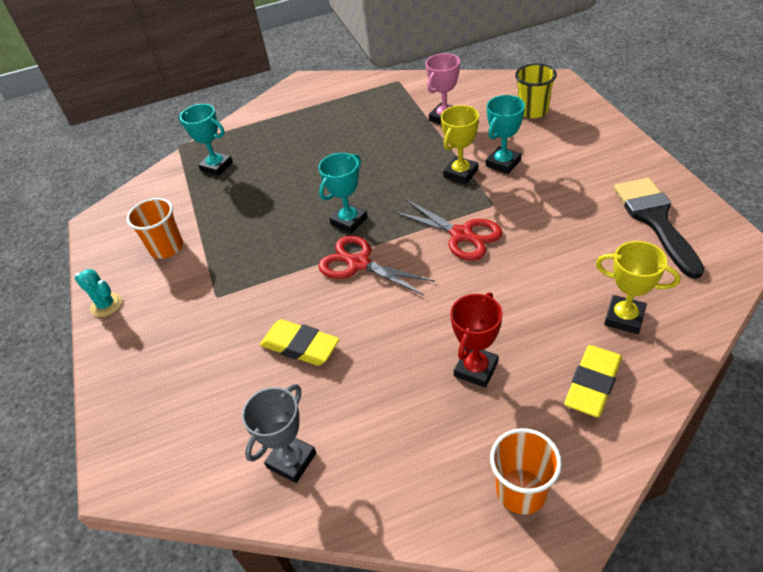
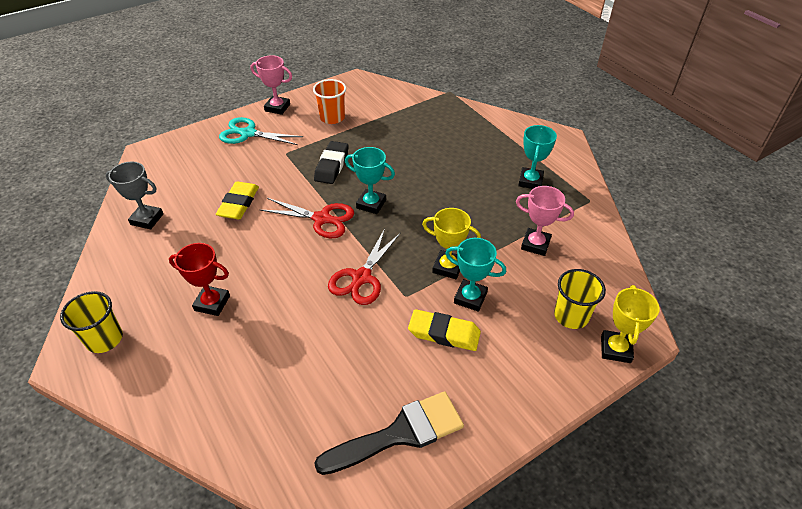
camera: 70 degrees right, 0 degrees up
(106, 305) = (277, 108): turquoise cactus -> pink trophy
(148, 339) = (248, 133): none -> turquoise scissors
(216, 167) = (426, 117): turquoise trophy -> turquoise trophy (530, 181)
(265, 251) = (332, 166): none -> black eraser
(359, 264) = (322, 219): red scissors -> red scissors turned 90 degrees clockwise
(521, 491) = (104, 339): orange cup -> yellow cup
(592, 384) = (192, 380): yellow eraser -> yellow eraser (444, 333)
(624, 318) = (263, 403): yellow trophy -> yellow trophy (615, 349)

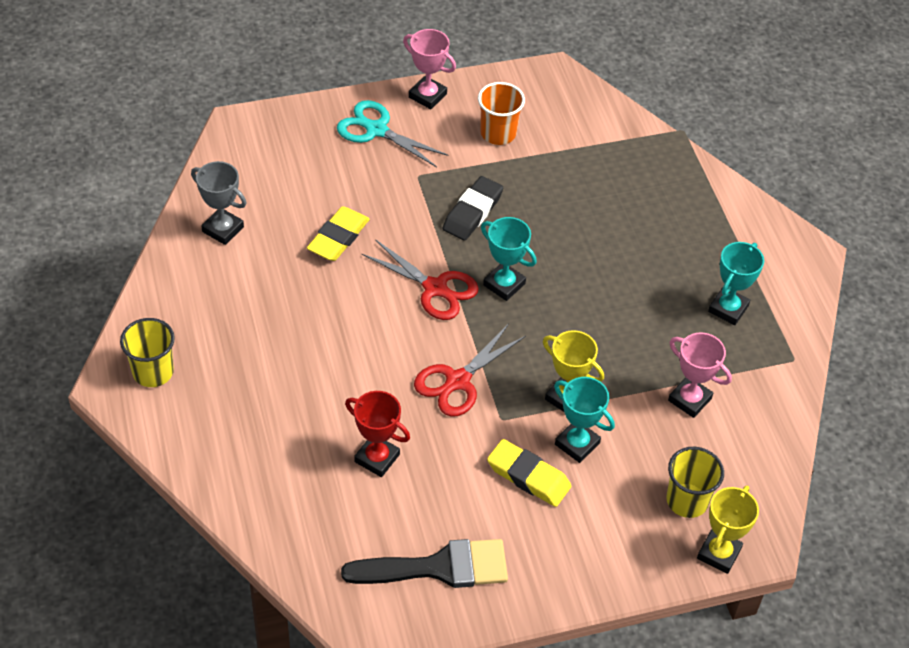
camera: 15 degrees right, 5 degrees up
(212, 303) = (277, 363): red trophy -> red trophy (377, 458)

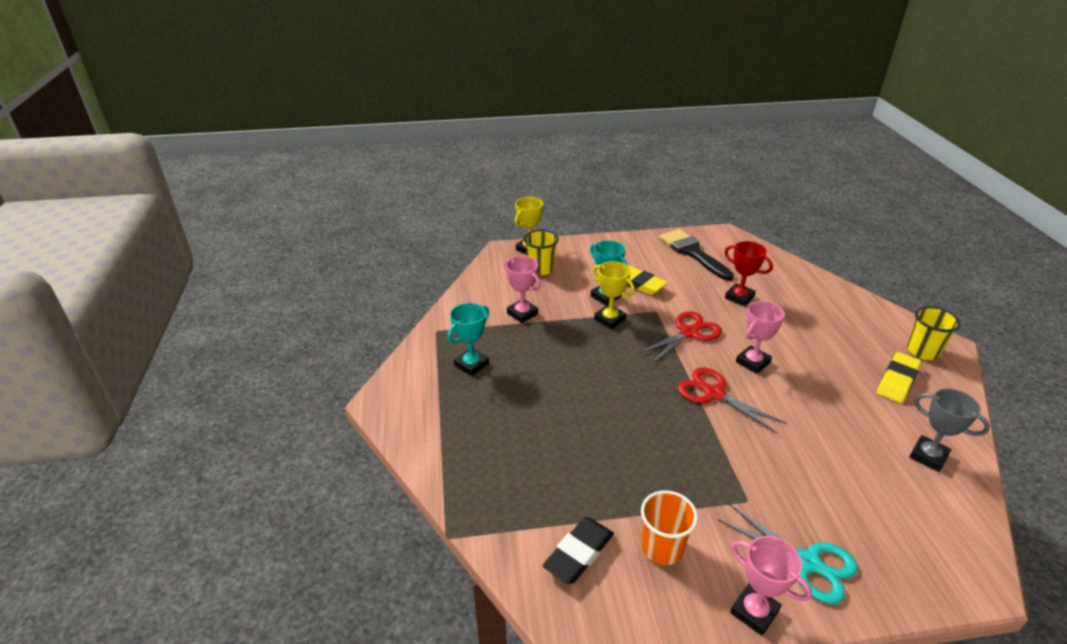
camera: 170 degrees left, 15 degrees down
(338, 238) = (812, 441): yellow eraser -> yellow eraser (897, 381)
(381, 337) = (752, 362): none -> pink trophy
(438, 567) = (692, 252): black brush -> black brush turned 60 degrees clockwise
(472, 212) = (686, 457): black eraser -> black eraser (578, 553)
(504, 284) = (655, 393): turquoise trophy -> none

